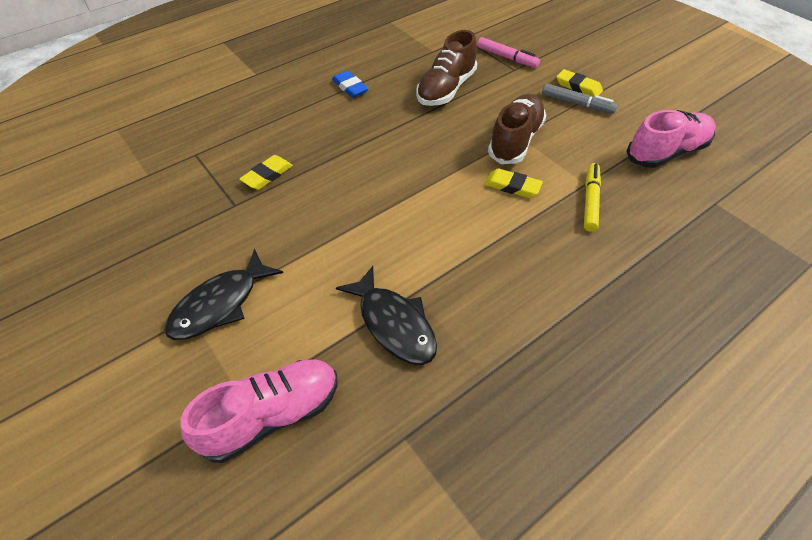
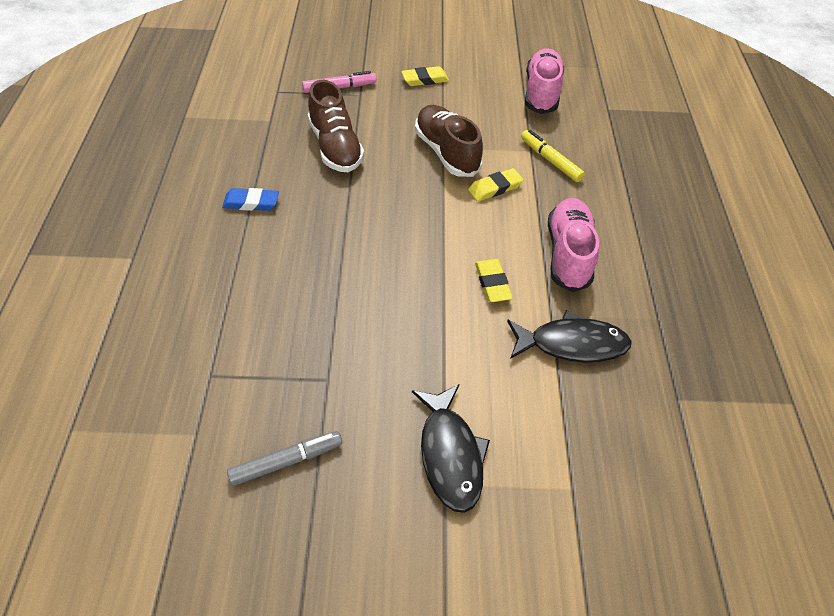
camera: 55 degrees left, 0 degrees up
(267, 175) = (311, 332): yellow eraser -> yellow eraser (492, 283)
(272, 415) = (602, 474): pink shoe -> pink shoe (568, 254)
(577, 104) = (443, 94): grey marker -> grey marker (286, 461)

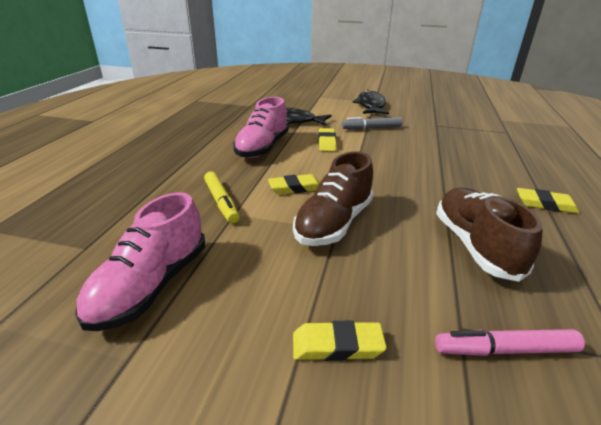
camera: 165 degrees left, 20 degrees down
(251, 203) = (545, 204): blue eraser -> yellow eraser
(286, 461) = (449, 111): grey marker -> grey marker (371, 128)
(446, 152) = (334, 223): brown shoe -> brown shoe turned 45 degrees clockwise

